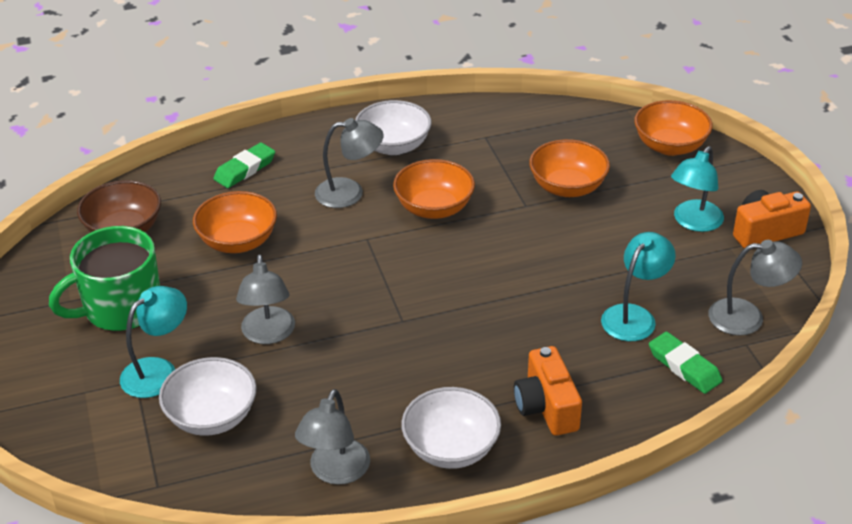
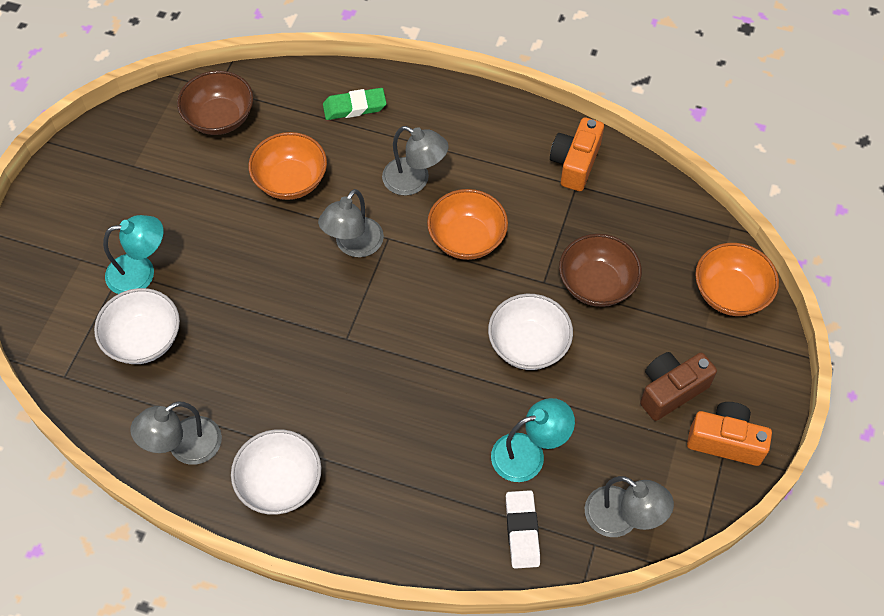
camera: 35 degrees right, 20 degrees up
(121, 308) = (160, 196): green mug -> none
(268, 334) = (240, 288): grey lamp -> grey lamp (354, 245)
(393, 146) = (491, 151): white bowl -> white bowl (528, 345)
(546, 407) = (380, 494): orange camera -> orange camera (575, 163)
(567, 187) = (596, 284): orange bowl -> brown bowl
(684, 366) = (522, 531): green eraser -> white eraser
(693, 222) = (670, 390): turquoise lamp -> brown camera

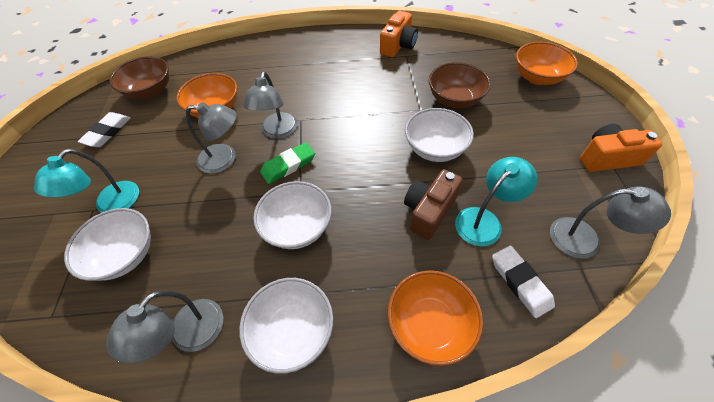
camera: 20 degrees left, 5 degrees down
(141, 272) = (111, 205): turquoise lamp -> turquoise lamp turned 150 degrees clockwise
(156, 166) = (108, 132): none -> white eraser
(327, 380) = (297, 227): none -> white bowl
(354, 107) = (243, 59): green eraser -> green eraser (288, 165)
(414, 181) = (302, 84): grey lamp -> grey lamp (225, 159)
(467, 239) = (354, 103): orange bowl -> orange bowl (430, 324)
(575, 163) = (398, 46): orange camera -> orange camera turned 150 degrees counterclockwise
(670, 390) = (547, 141): brown camera -> brown camera (428, 211)

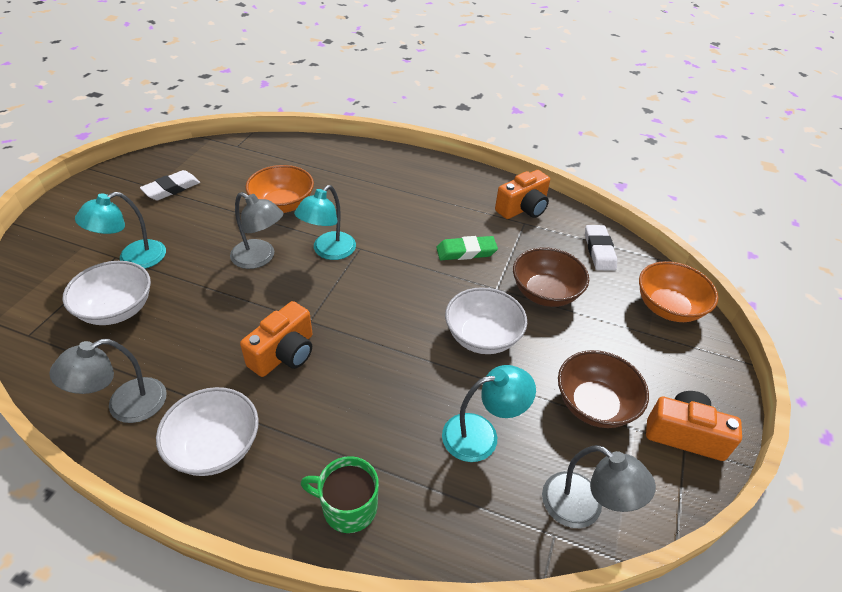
camera: 20 degrees right, 10 degrees down
(150, 91) = (234, 163): brown bowl -> brown bowl (594, 405)
(277, 131) = (328, 251): grey lamp -> turquoise lamp
(288, 165) = (316, 290): green eraser -> green eraser (466, 251)
(297, 227) = (284, 354): white bowl -> orange camera
(428, 211) = (427, 398): brown camera -> none
(430, 324) = (348, 507): orange bowl -> green mug
(520, 282) = (473, 515): white eraser -> white eraser (599, 250)

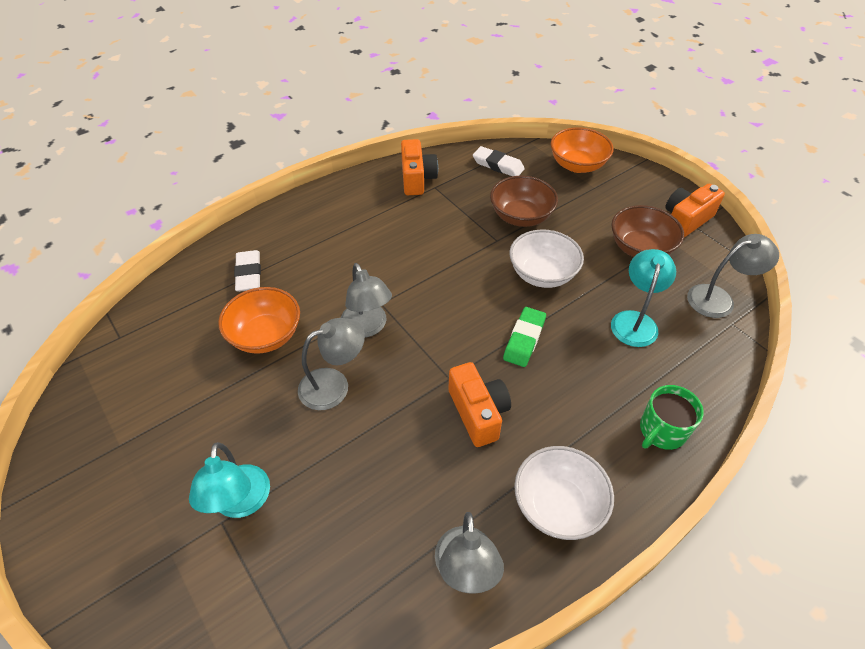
camera: 55 degrees left, 5 degrees up
(117, 309) = (316, 543): white bowl -> none
(171, 189) = (141, 426): white eraser -> white eraser (249, 274)
(328, 251) = (367, 327): turquoise lamp -> grey lamp
(466, 251) = (441, 237): green eraser -> green eraser (524, 339)

